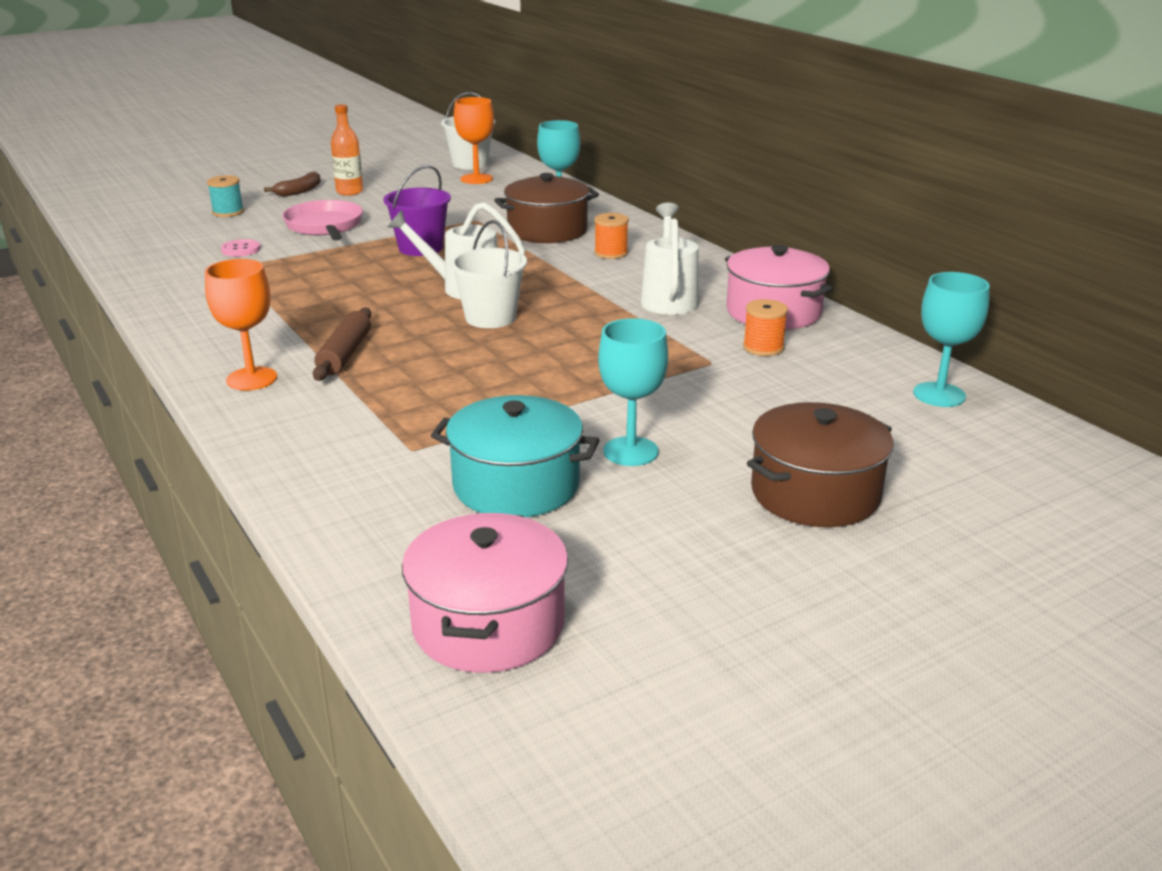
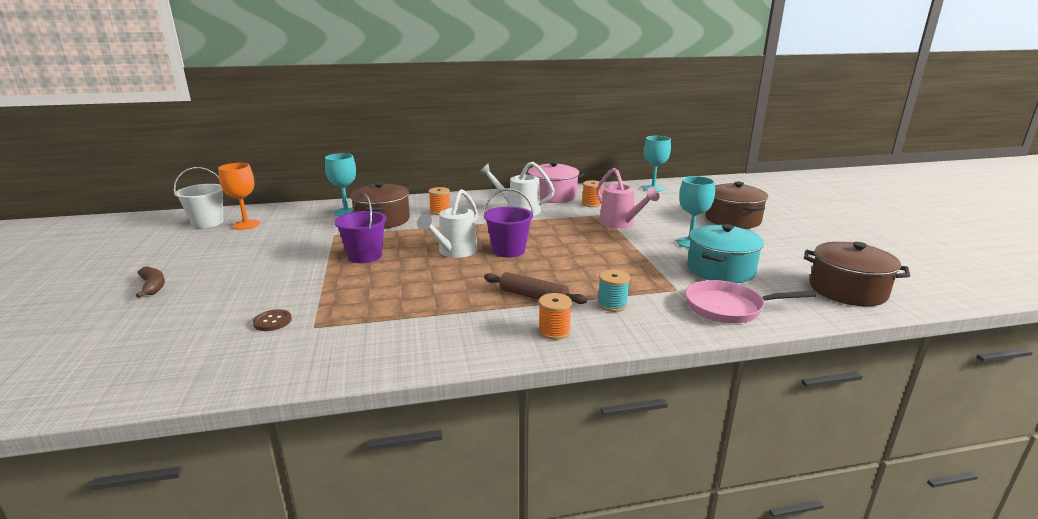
camera: 70 degrees left, 5 degrees down
(228, 212) = (154, 322): turquoise spool -> turquoise spool (612, 304)
(241, 249) = (272, 321): pink button -> brown button
(251, 379) = (554, 331): orange goblet -> orange spool
(325, 226) = (267, 283): pink pan -> pink pan (728, 307)
(349, 192) = (194, 267): orange bottle -> none
(488, 624) = (847, 290): pink pot -> brown pot
(490, 318) = (508, 250): white bucket -> purple bucket
(676, 382) = (620, 224): none -> pink watering can

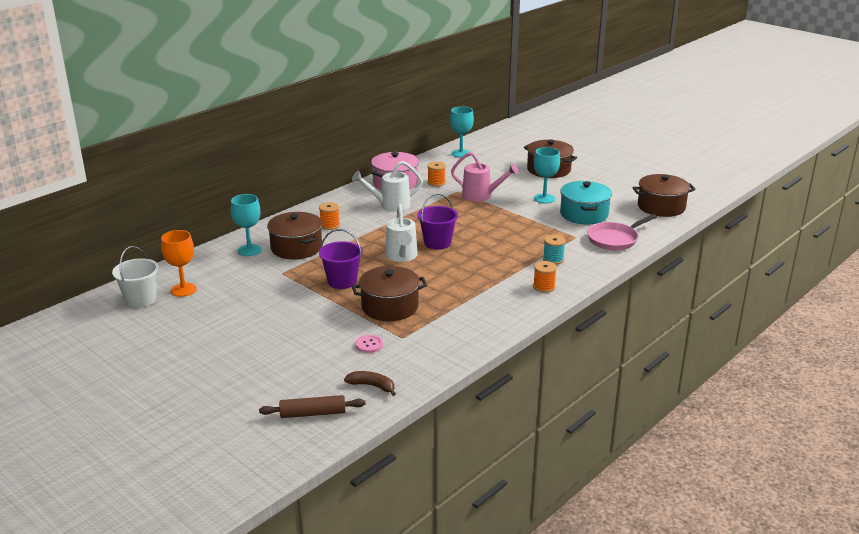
camera: 35 degrees left, 5 degrees up
(153, 286) = (226, 359): brown banana -> brown banana (372, 386)
(272, 321) = (369, 345): brown button -> pink button
(360, 292) = (390, 307): none -> brown pot
(533, 296) = (502, 270): brown rolling pin -> brown rolling pin (313, 413)

